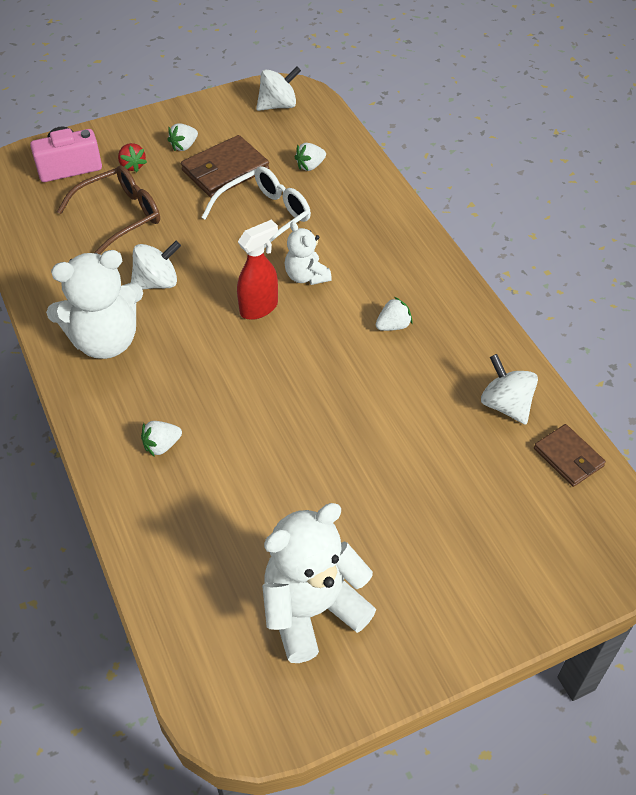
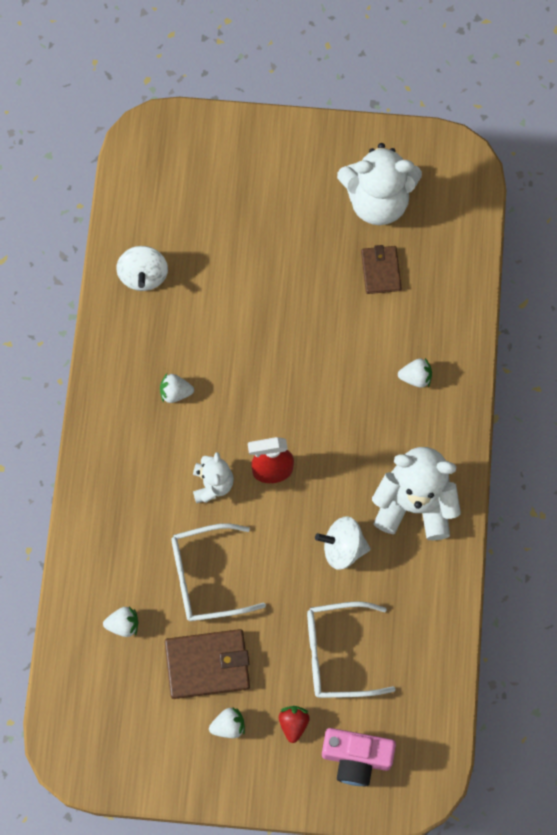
camera: 150 degrees left, 20 degrees up
(120, 216) = (337, 654): brown glasses -> white glasses
(278, 105) = (98, 739): white spinning top -> none
(568, 457) = (133, 212): brown wallet -> brown wallet (380, 271)

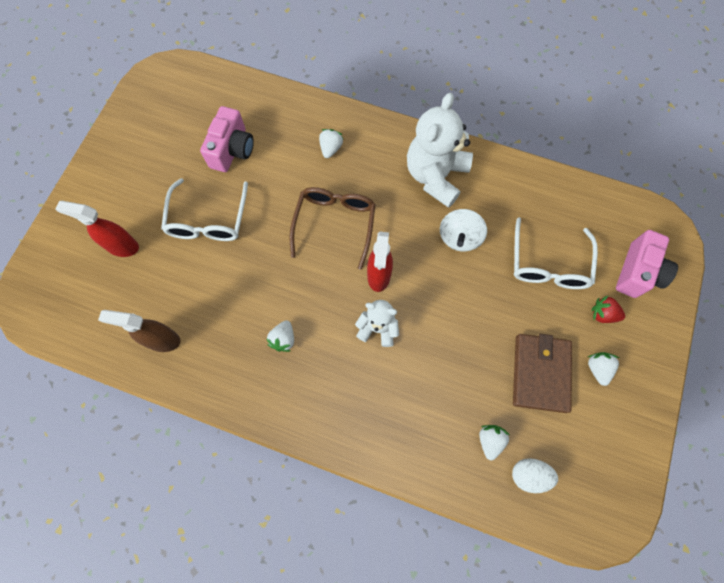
camera: 75 degrees left, 0 degrees up
(99, 670) = (529, 475): none -> white egg
(143, 276) = (162, 340): white spinning top -> brown spray bottle
(206, 577) = (461, 354): white glasses -> white glasses (208, 220)
(232, 199) = (122, 246): none -> red spray bottle
(320, 408) = (335, 224): none -> brown glasses
(377, 201) = (172, 137): white teddy bear -> none
(380, 271) = (232, 150): brown wallet -> pink camera

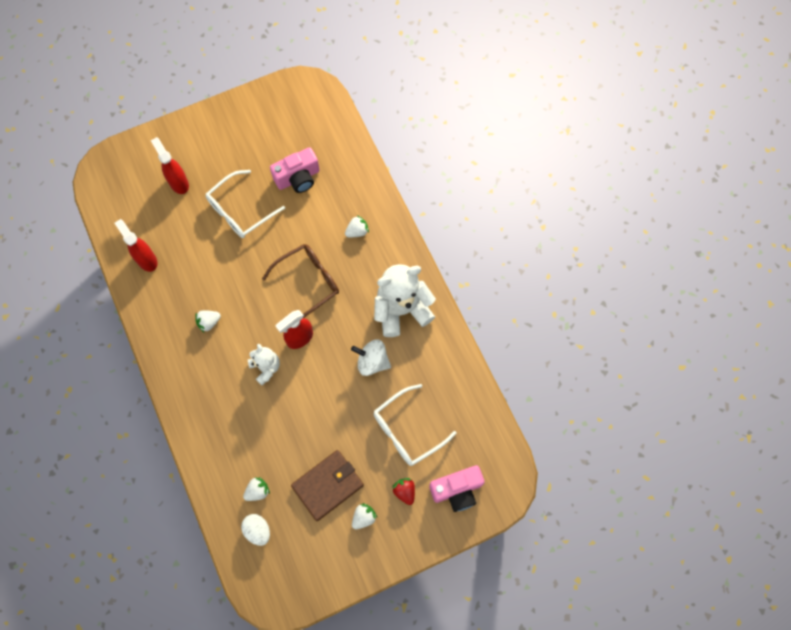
camera: 45 degrees right, 0 degrees up
(162, 340) = (146, 260): brown spray bottle -> red spray bottle
(459, 237) = (372, 361): white spinning top -> white spinning top turned 45 degrees clockwise

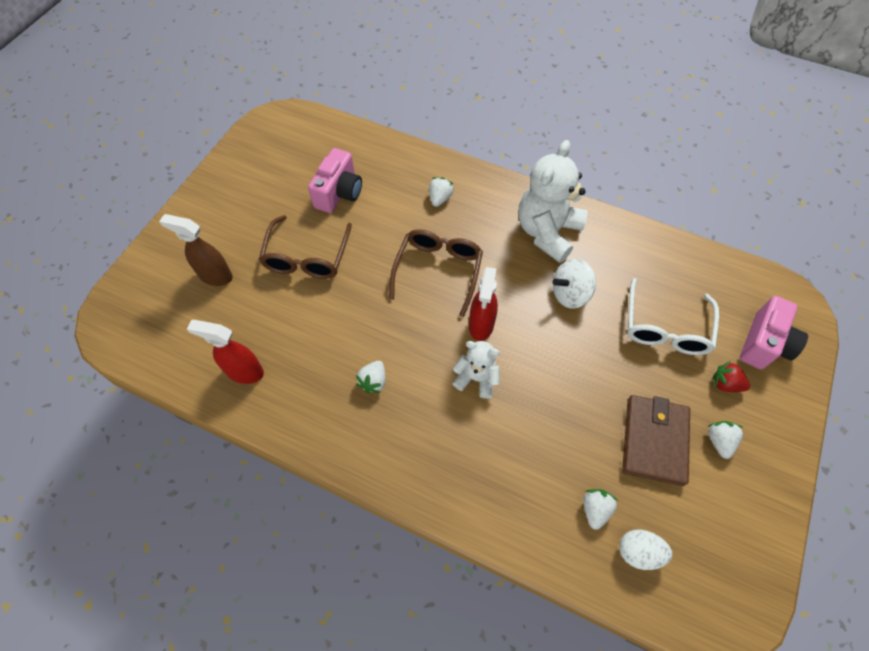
camera: 40 degrees left, 10 degrees down
(178, 183) = (215, 276): red spray bottle -> brown spray bottle
(240, 211) = (307, 257): white glasses -> brown glasses

